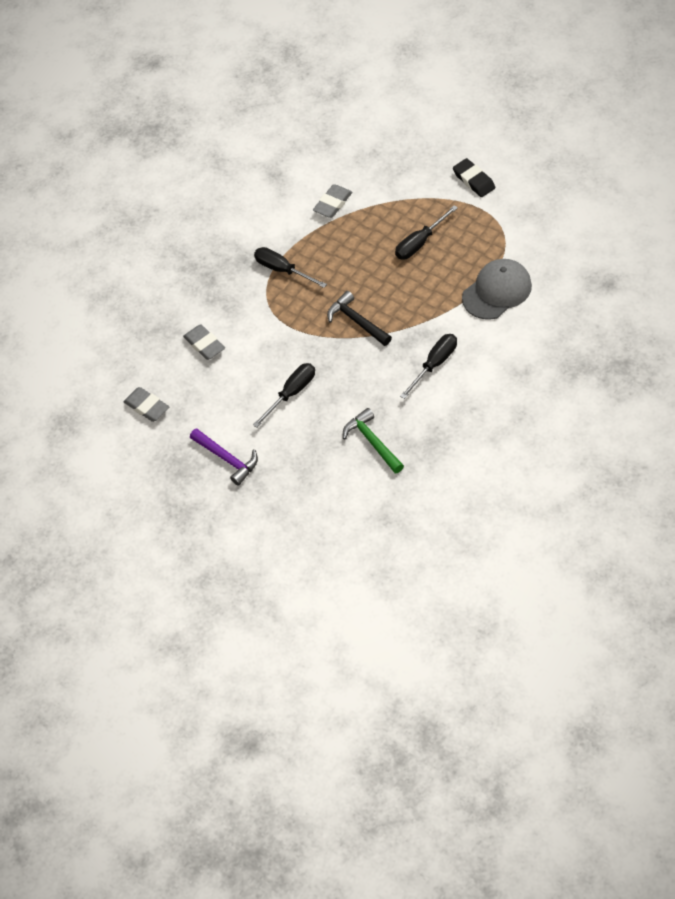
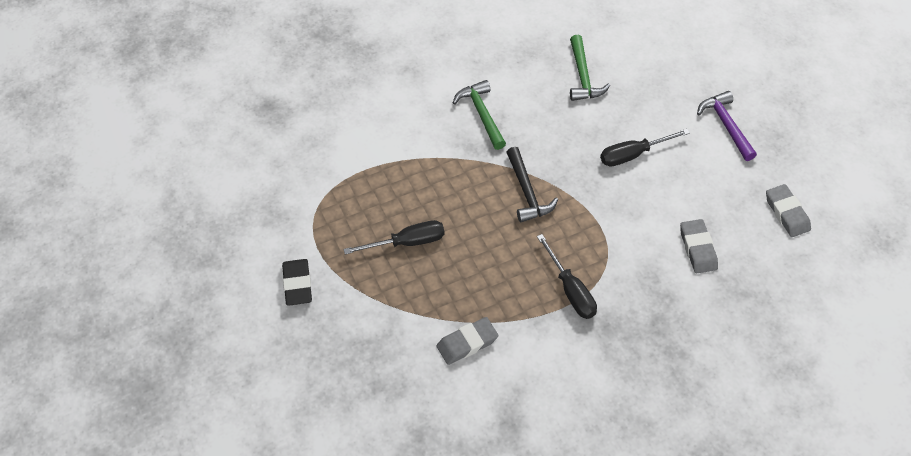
camera: 160 degrees left, 0 degrees up
(434, 364) = (481, 114): black screwdriver -> green hammer
(497, 291) = (372, 152): grey cap -> none

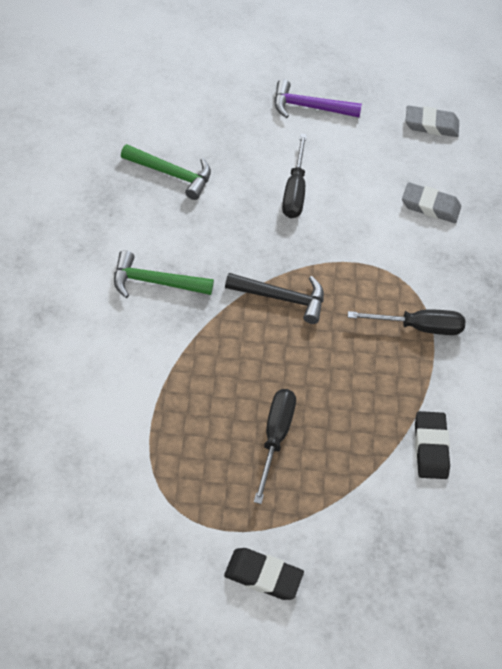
camera: 65 degrees left, 0 degrees up
(467, 343) = (430, 447): grey eraser -> black eraser

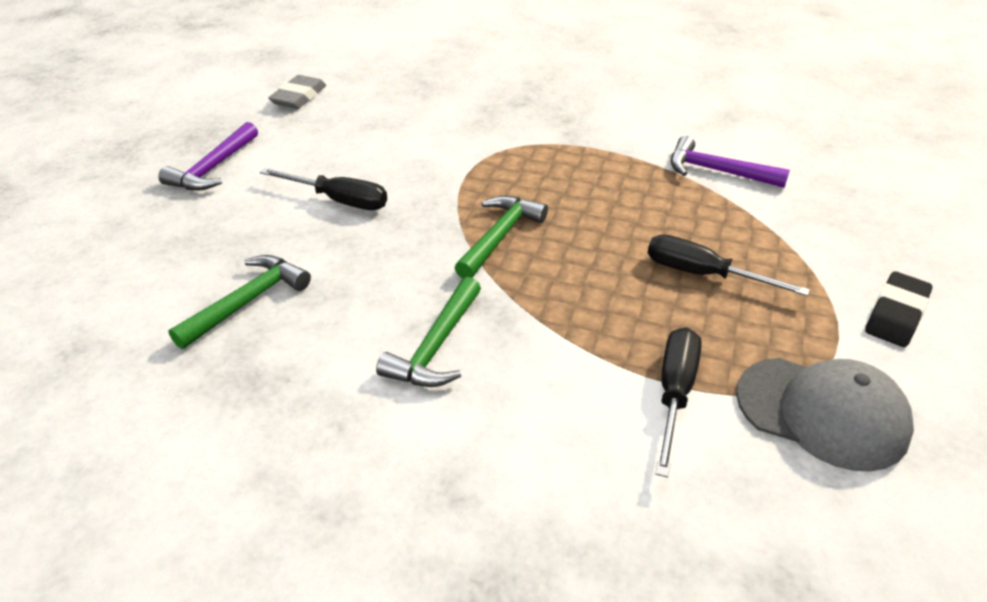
camera: 70 degrees left, 15 degrees down
(144, 511) = (822, 412): none -> grey cap
(282, 298) = (499, 236): black hammer -> green hammer
(418, 327) = (565, 152): black screwdriver -> black screwdriver (674, 394)
(430, 206) = (409, 117): grey eraser -> none
(430, 447) = (717, 171): black eraser -> purple hammer

